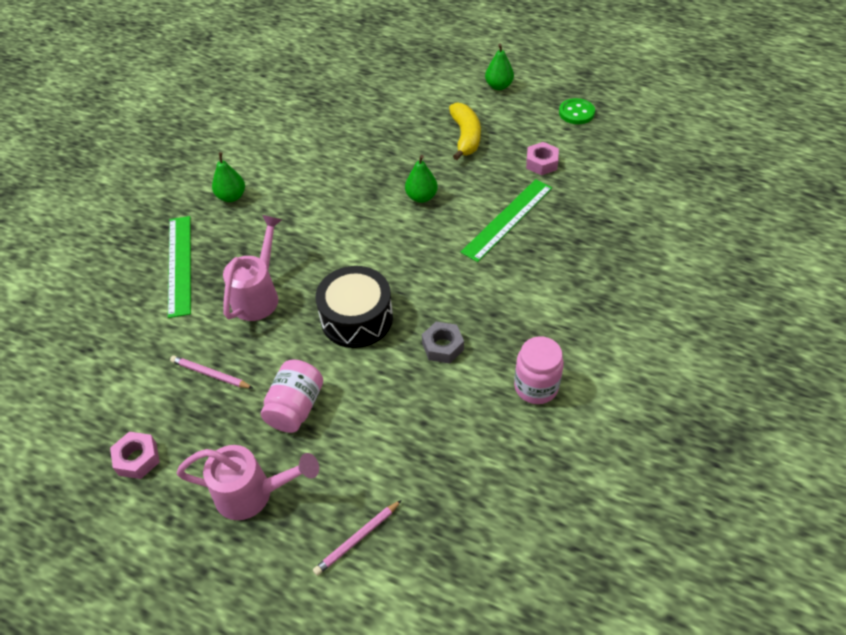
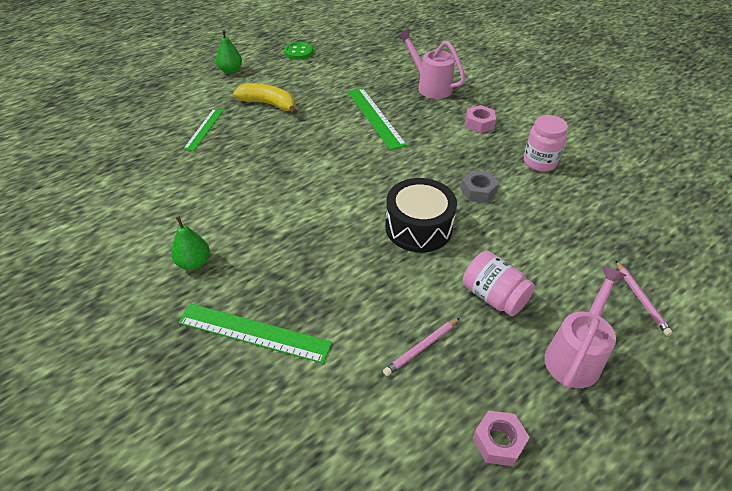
camera: 65 degrees left, 5 degrees down
(259, 294) = (345, 281): pink watering can -> pink watering can (430, 86)
(395, 117) = (204, 129): none -> green ruler
(421, 197) = (313, 148): green pear -> none
(541, 163) = (333, 83): pink nut -> pink nut (479, 123)

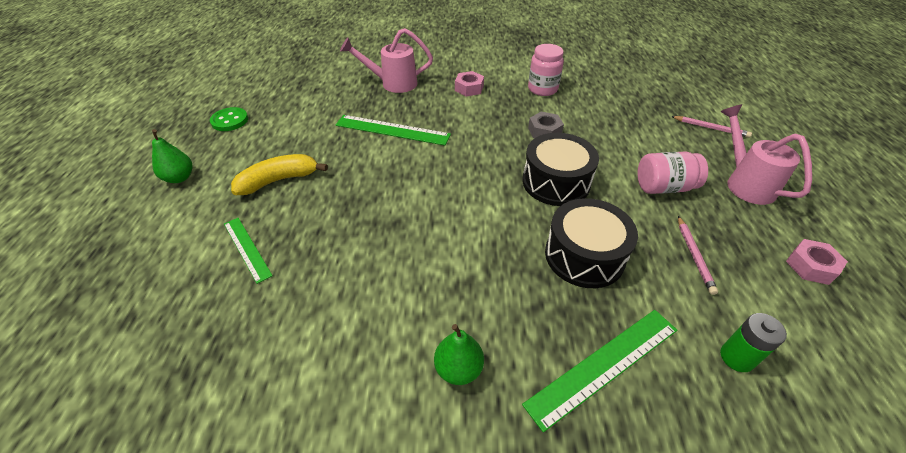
camera: 50 degrees left, 0 degrees up
(329, 411) = (736, 357): none -> green battery
(351, 279) = (584, 255): none -> black drum

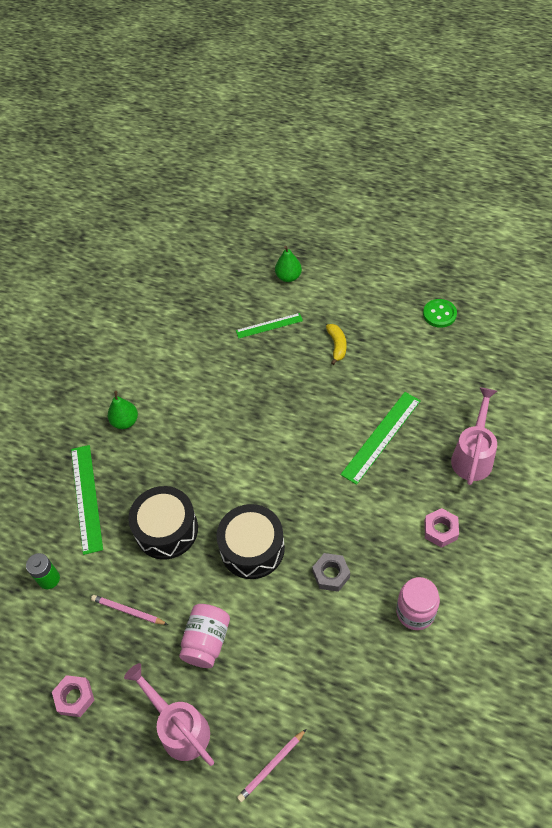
camera: 115 degrees right, 10 degrees up
(179, 178) = (364, 285): green pear -> green pear (288, 277)
(278, 180) = (337, 346): yellow banana -> yellow banana, size x0.66
(744, 182) = (179, 727): pink watering can -> pink watering can turned 135 degrees counterclockwise

